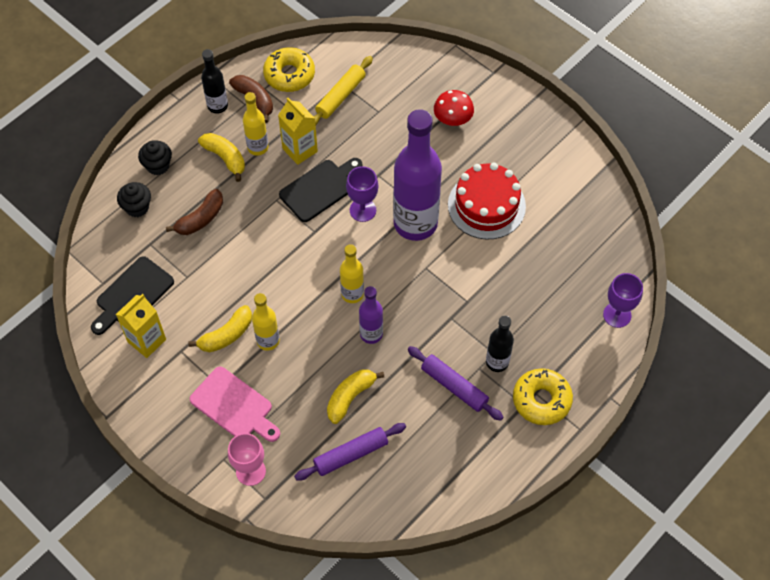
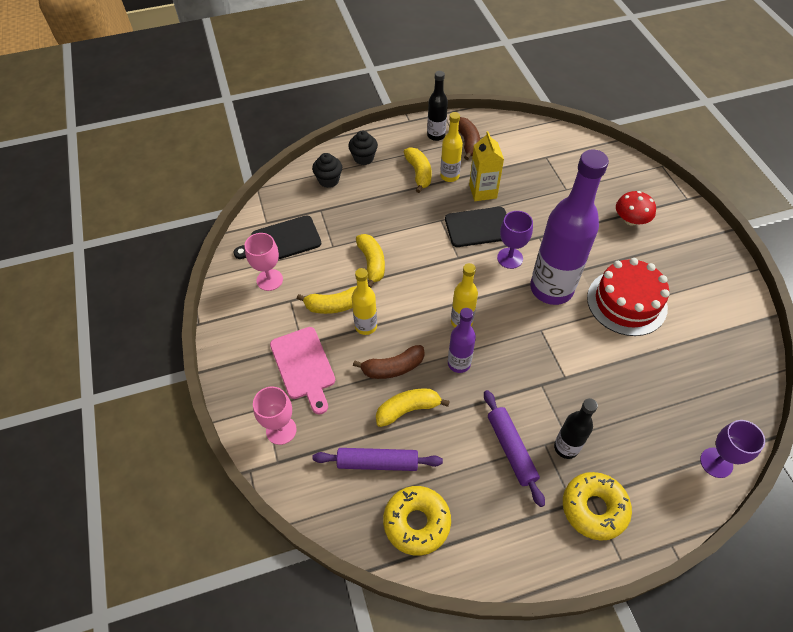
camera: 30 degrees right, 5 degrees down
(147, 340) = (269, 280): yellow carton -> pink goblet
(200, 219) = (371, 208): brown banana -> brown banana (393, 368)
(236, 276) = (372, 263): none -> yellow banana
(289, 75) = (506, 135): yellow donut -> yellow donut (416, 522)
(340, 96) = (540, 166): yellow rolling pin -> none

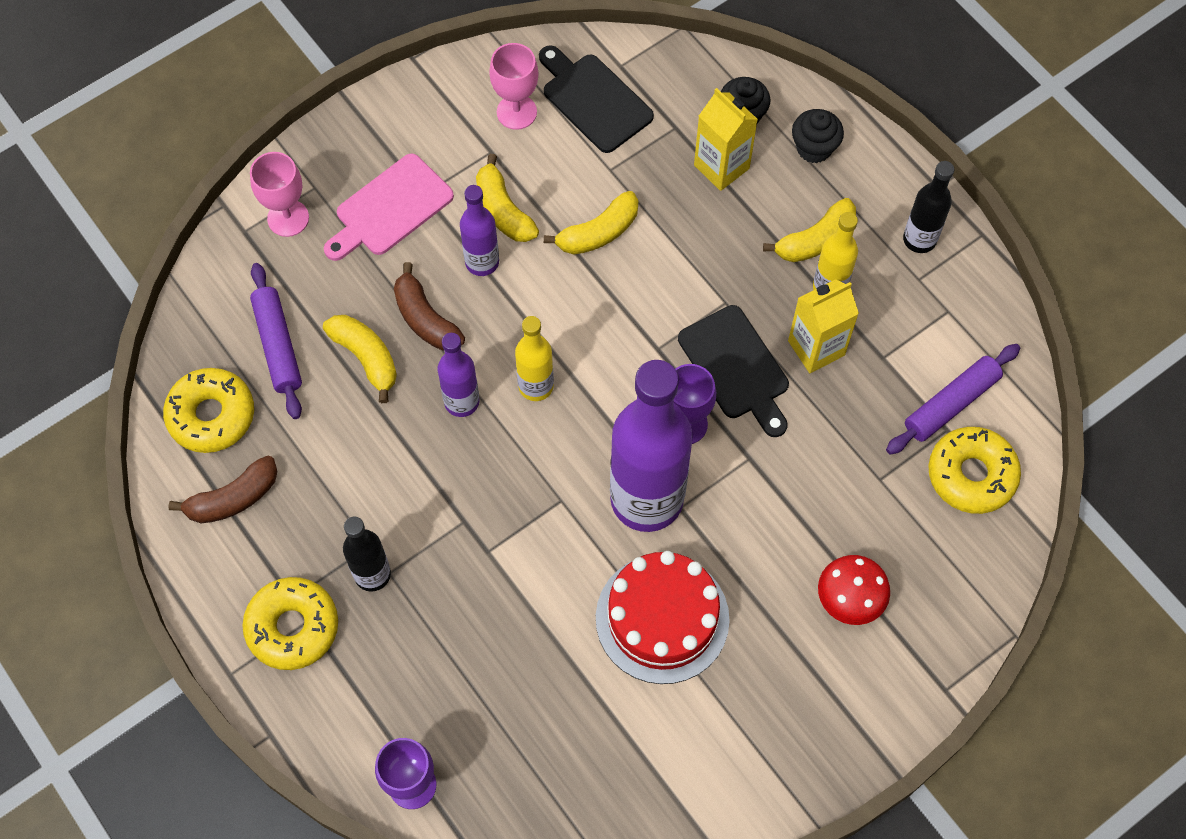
camera: 70 degrees right, 10 degrees up
(356, 198) = (721, 167): none -> yellow carton
(366, 326) = (482, 262): yellow bottle -> purple bottle
(467, 142) = (925, 294): brown banana -> brown banana (233, 498)
(511, 449) = (347, 503): purple rolling pin -> purple rolling pin (951, 404)
(573, 155) = (971, 475): none -> yellow donut

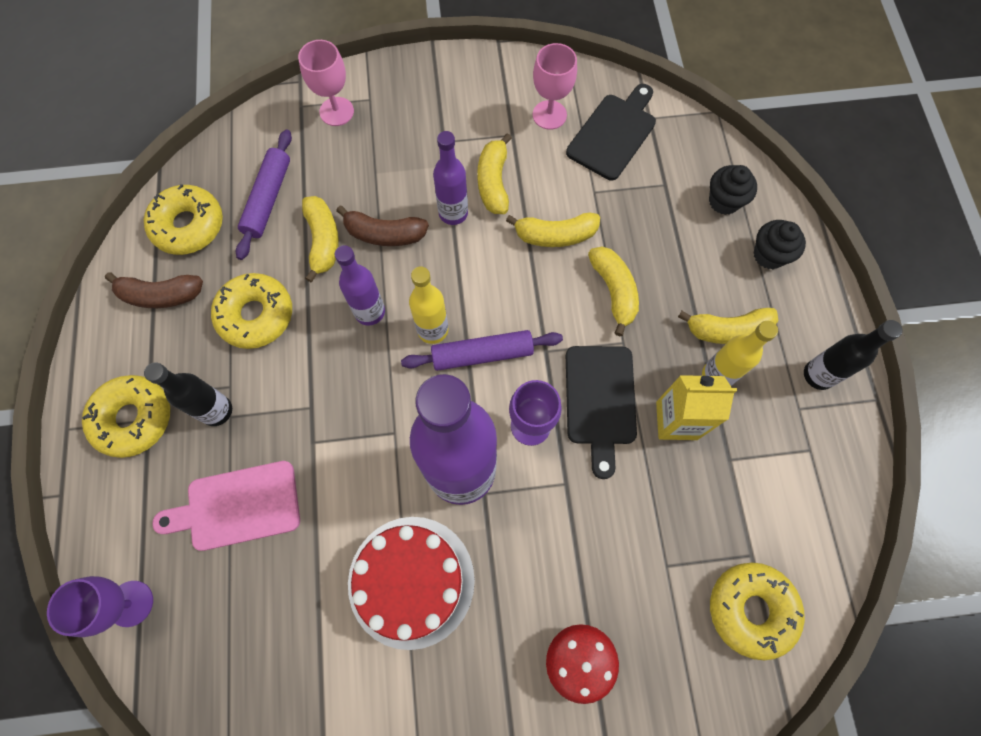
camera: 30 degrees right, 5 degrees up
(347, 465) = (256, 315): none -> yellow donut
(390, 209) = (412, 140): pink cutting board -> pink cutting board (238, 507)
(425, 319) = (384, 234): brown banana -> brown banana turned 75 degrees counterclockwise
(593, 100) = (613, 134): black cutting board -> black cutting board turned 45 degrees clockwise
(688, 258) = (614, 291): none -> yellow banana
(721, 167) = (683, 232): yellow carton -> none
(951, 404) = (767, 534): purple rolling pin -> purple rolling pin (482, 354)

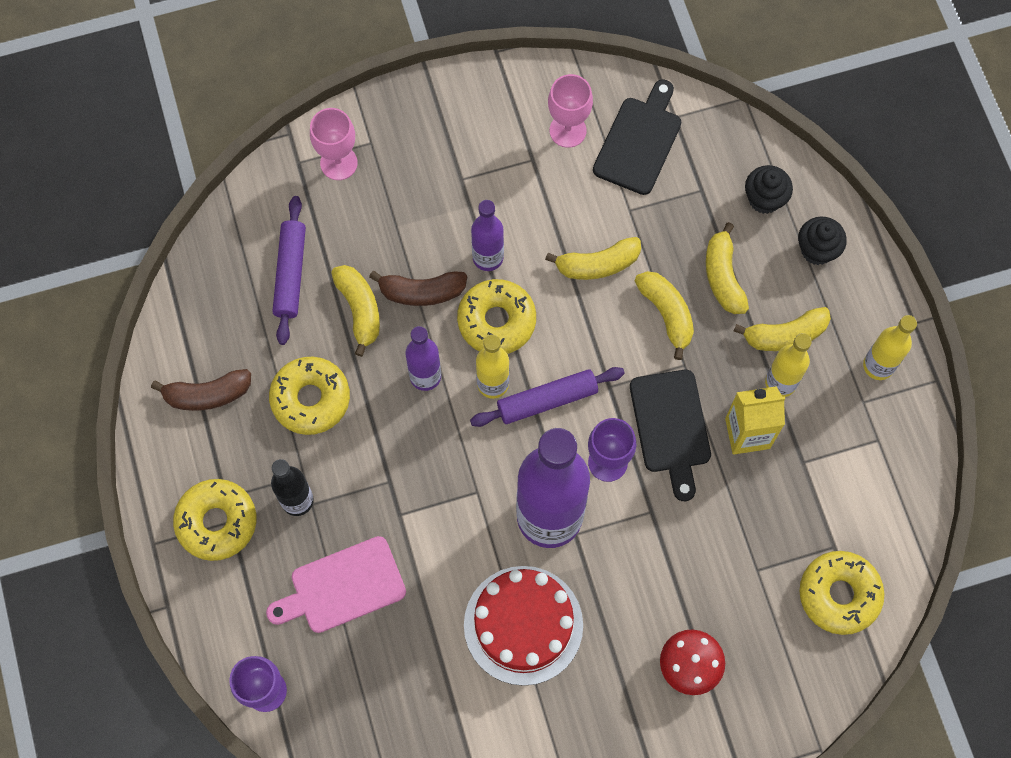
camera: 10 degrees left, 0 degrees up
(189, 226) = (215, 316): yellow donut -> yellow donut (496, 321)
(493, 182) = (523, 216): yellow banana -> yellow banana (723, 276)
(818, 375) = (878, 366): black bottle -> yellow bottle

